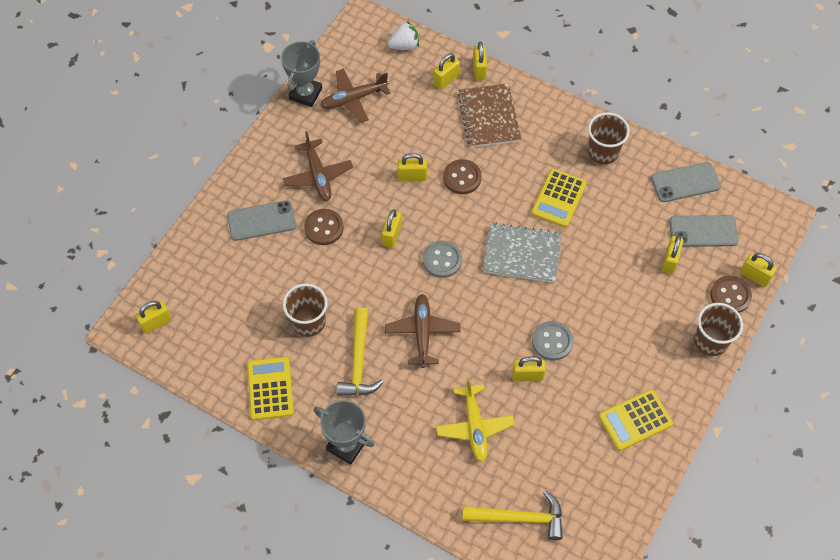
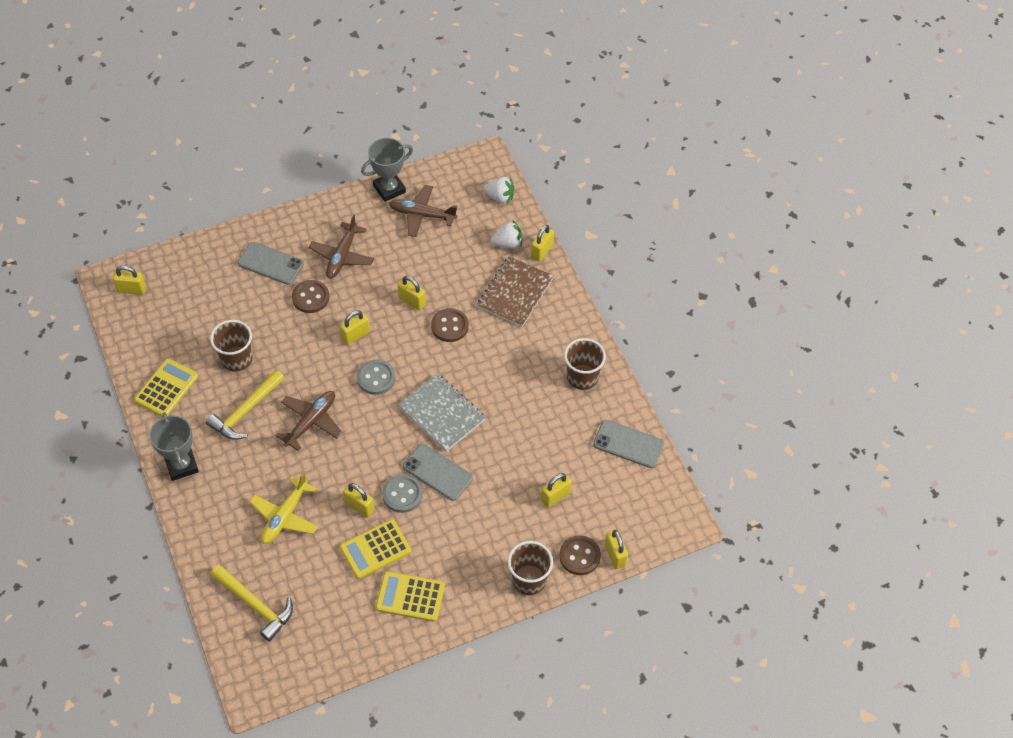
camera: 35 degrees right, 5 degrees down
(446, 80) = (508, 243): yellow padlock -> white strawberry
(558, 198) = (511, 390): yellow calculator -> yellow calculator (375, 549)
(703, 231) = (606, 492): grey phone -> grey phone (437, 472)

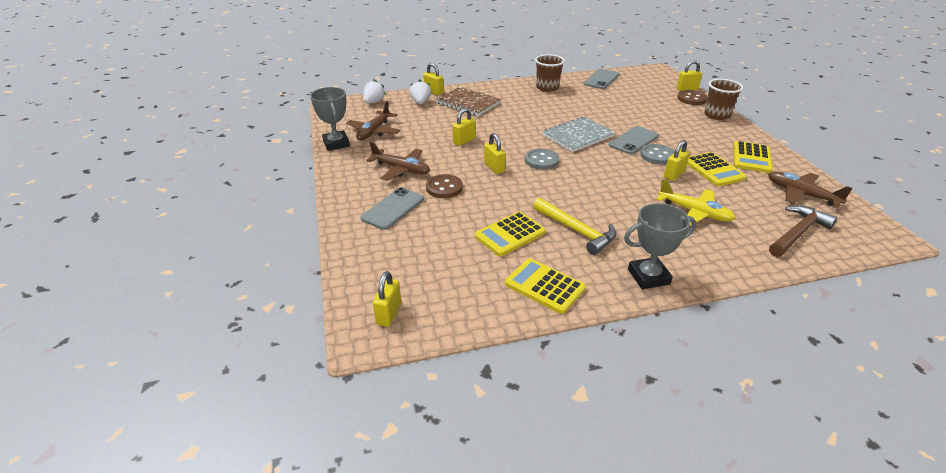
camera: 80 degrees left, 20 degrees down
(236, 359) = (510, 234): brown cup -> yellow calculator
(255, 604) = (797, 233): yellow hammer -> brown hammer
(311, 421) = (588, 194): brown plane -> brown plane (801, 194)
(449, 326) = (493, 127): brown button -> none
(555, 496) = (646, 102): yellow padlock -> none

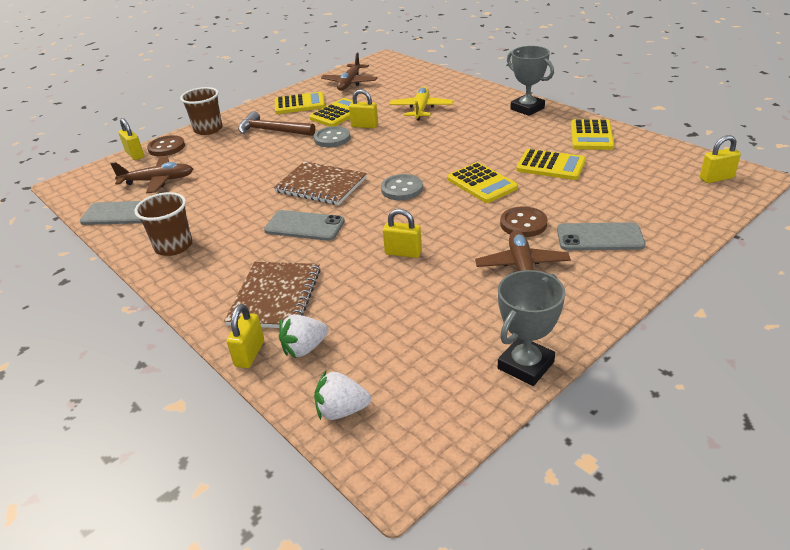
camera: 115 degrees left, 0 degrees up
(374, 132) = (451, 346): brown plane -> brown plane (158, 181)
(494, 167) = (447, 210): yellow padlock -> none
(515, 192) = (482, 183): none -> yellow calculator
(576, 230) = (506, 142): yellow hammer -> none
(578, 136) = (321, 185): grey notebook -> brown notebook
(633, 140) = (307, 155): grey phone -> grey phone (304, 226)
(797, 233) = (410, 79): brown hammer -> brown hammer (272, 131)

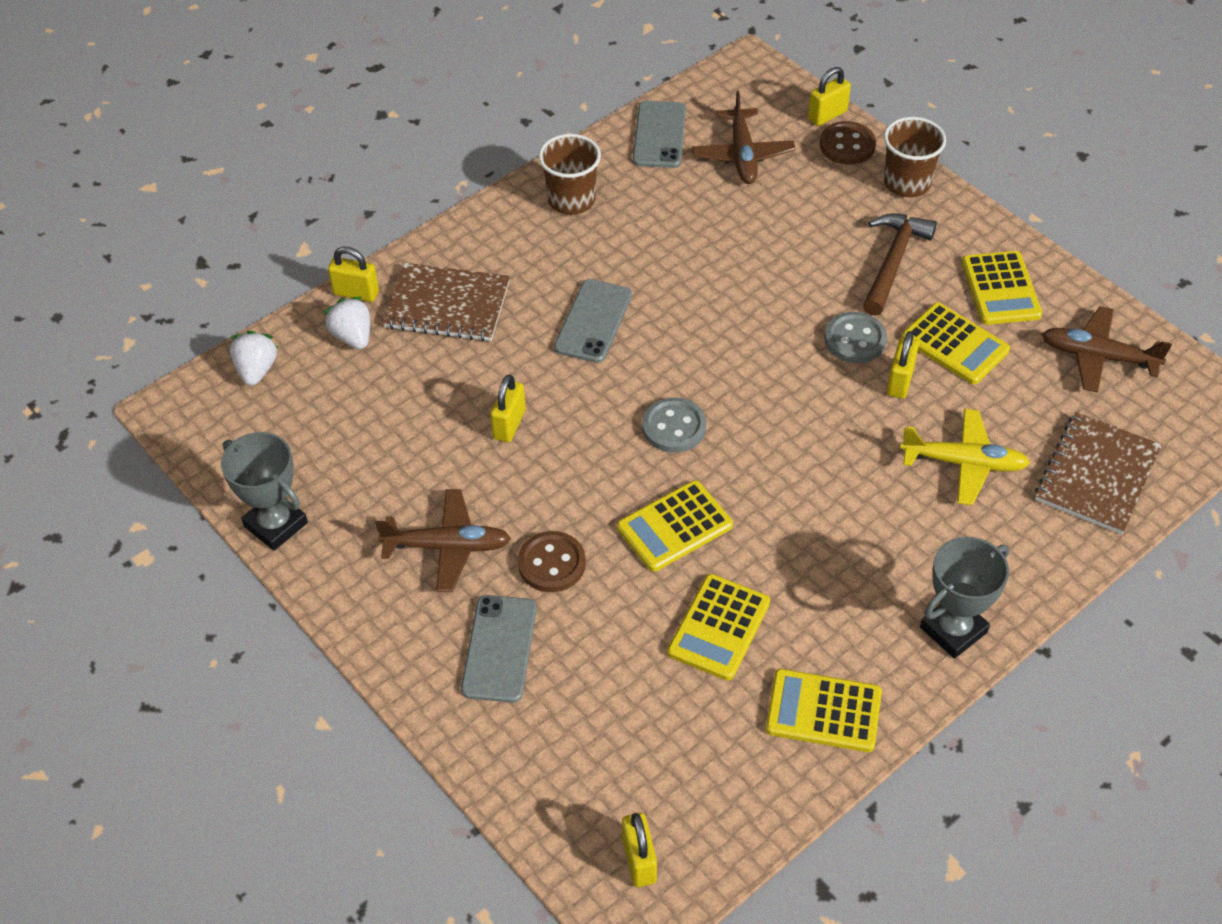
camera: 90 degrees right, 15 degrees up
(321, 185) = (701, 333): brown notebook -> brown notebook (1096, 475)

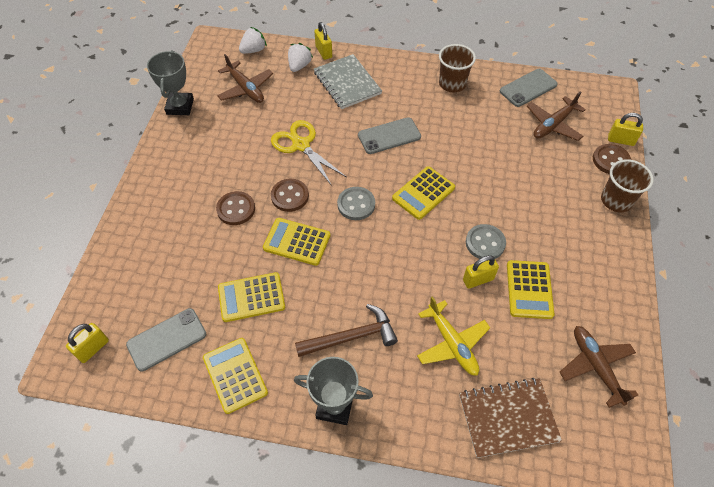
camera: 50 degrees right, 5 degrees up
(447, 305) = (347, 83): brown notebook -> grey notebook
(448, 546) = (215, 167): brown plane -> brown plane (246, 88)
(499, 649) = (174, 220): grey phone -> grey phone (167, 339)
(509, 424) = (301, 145): yellow padlock -> yellow scissors
(589, 489) = (290, 196): none -> brown button
(893, 262) = (555, 227): brown hammer -> brown hammer (351, 337)
(1000, 289) = (591, 287): yellow calculator -> yellow calculator (423, 193)

